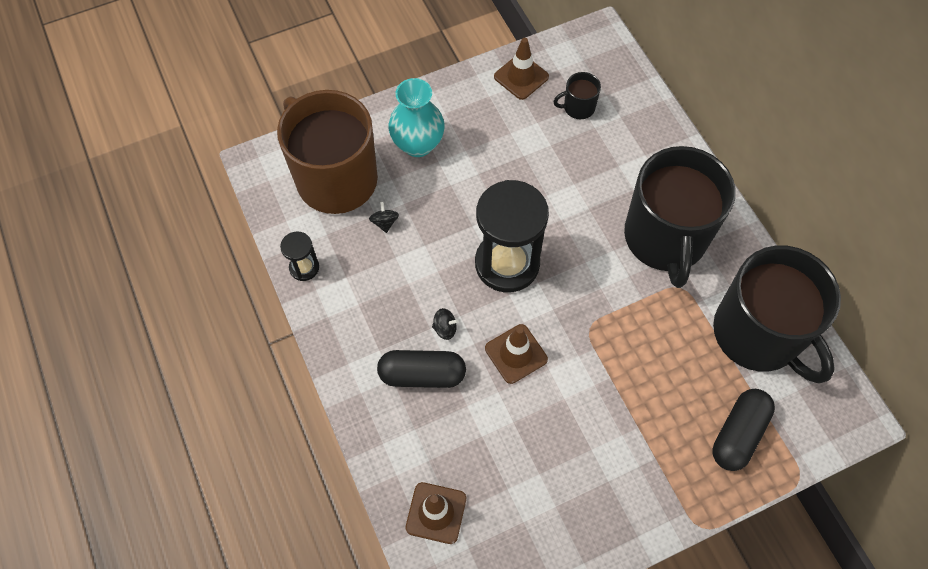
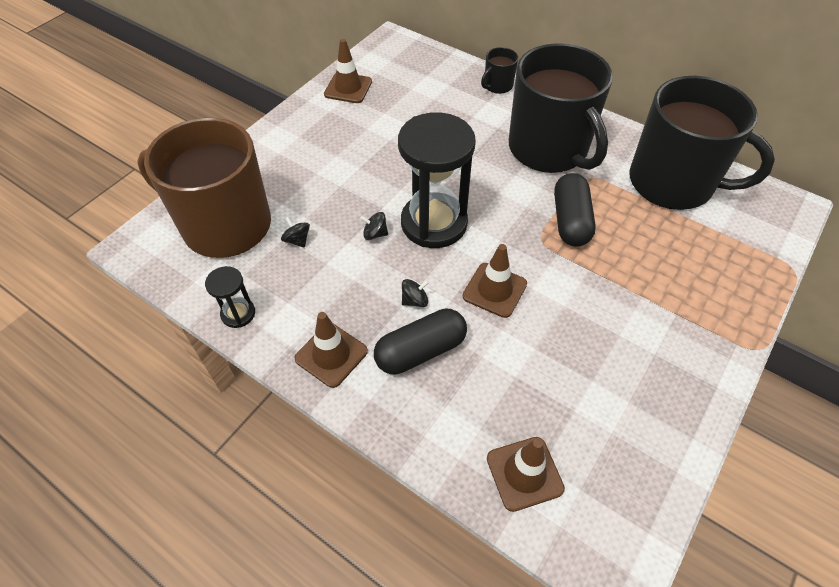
camera: 30 degrees left, 10 degrees down
(353, 341) = (331, 355): none -> brown traffic cone
(418, 144) = (289, 168): turquoise vase -> none
(451, 249) = (375, 234): none -> black spinning top
(578, 107) = (410, 91): black mug -> black mug (497, 85)
(738, 434) = (722, 261): black capsule -> black capsule (570, 220)

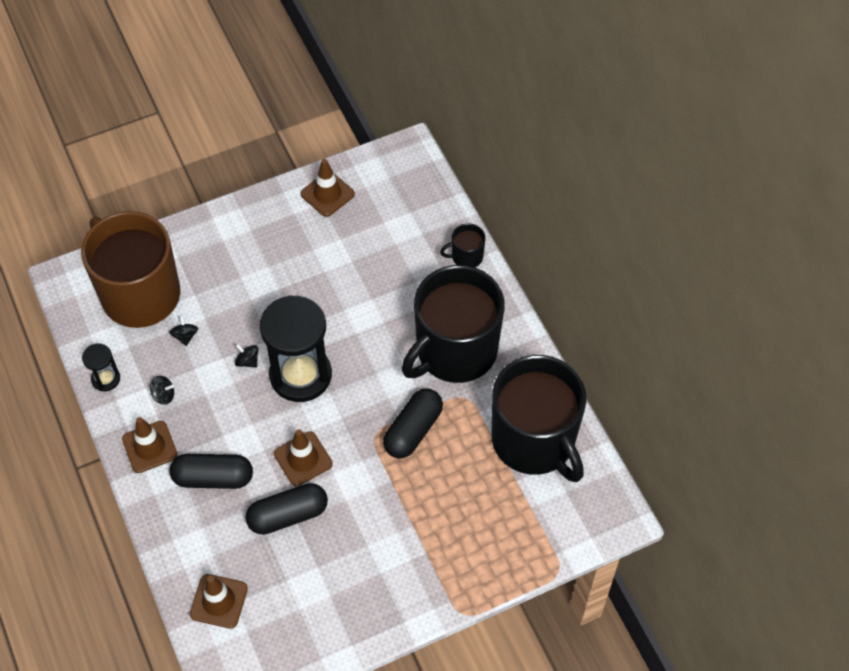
camera: 30 degrees right, 5 degrees up
(415, 300) = (237, 435): black spinning top -> black spinning top (164, 395)
(523, 347) = (288, 515): none -> black capsule
(549, 149) = (455, 351): black mug -> black mug turned 45 degrees clockwise

